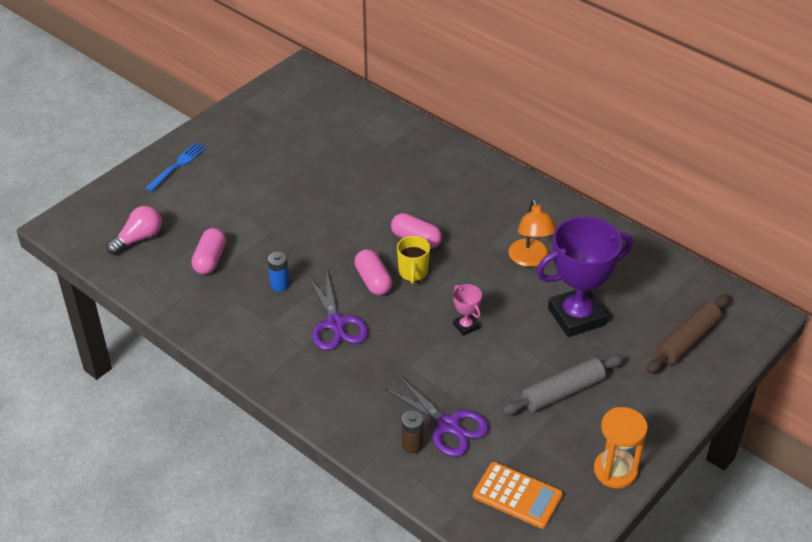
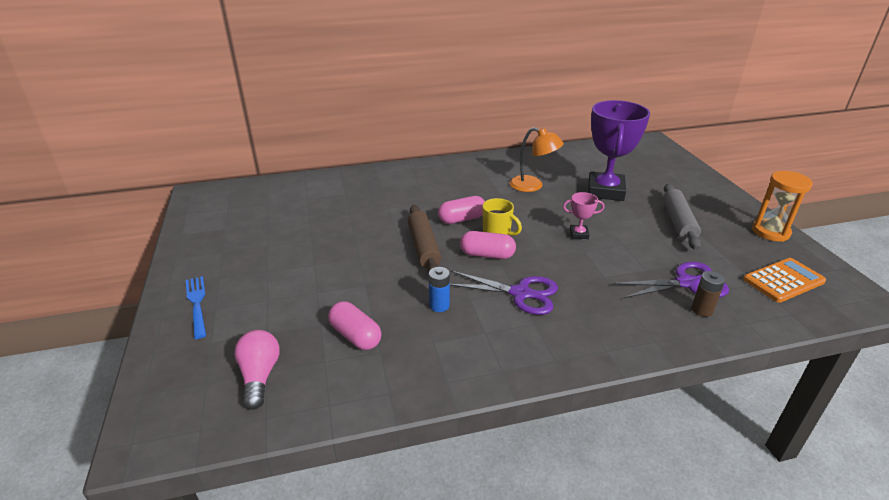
camera: 55 degrees left, 10 degrees down
(687, 340) = (657, 166): brown rolling pin -> brown rolling pin (423, 247)

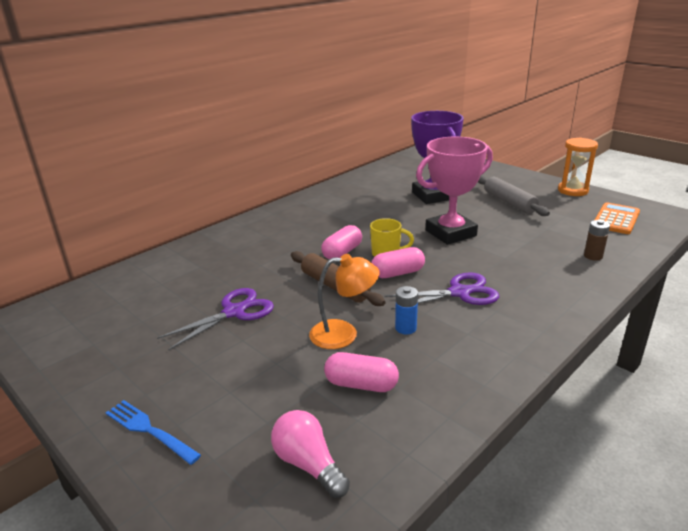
camera: 30 degrees left, 5 degrees down
(533, 186) = (372, 208): orange lamp -> orange lamp (344, 334)
(579, 234) = (450, 233): pink trophy -> pink trophy, size x2.31
(686, 283) = (563, 242): purple scissors -> purple scissors (234, 312)

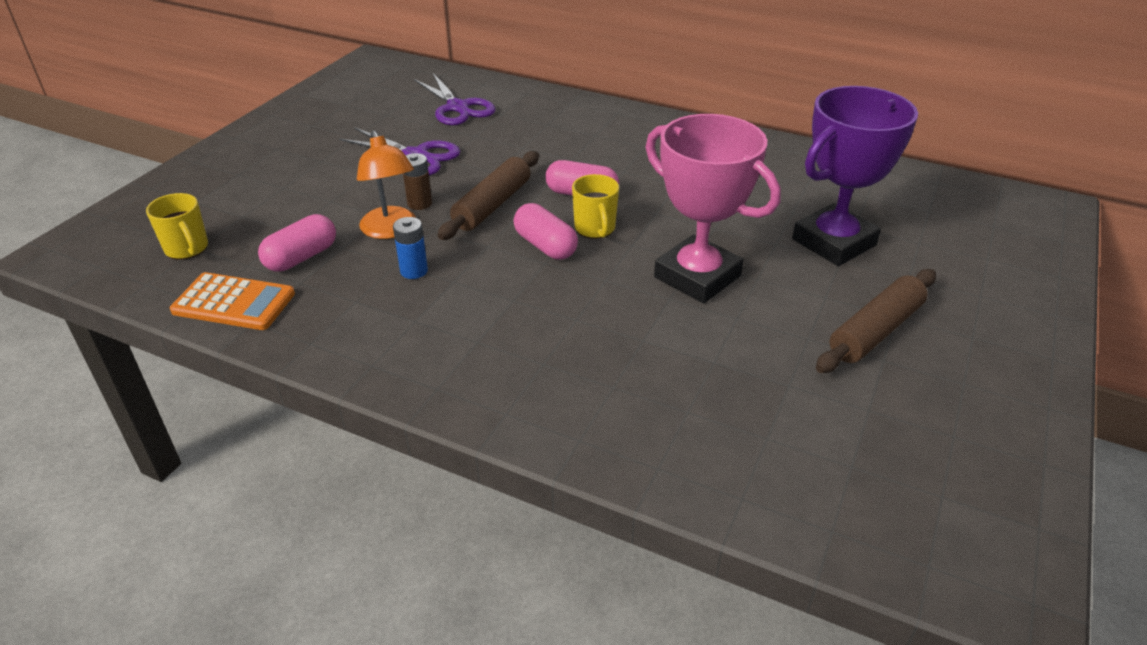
camera: 70 degrees right, 10 degrees up
(149, 430) = (230, 164): blue fork -> none
(308, 464) = (187, 249): pink light bulb -> yellow mug
(361, 384) = (301, 257): pink capsule -> pink capsule turned 45 degrees clockwise
(459, 293) = (513, 304): purple scissors -> purple scissors (457, 107)
(509, 202) = (875, 331): grey rolling pin -> brown rolling pin
(573, 190) = (1019, 420): orange hourglass -> none
(593, 256) = (703, 446): brown battery -> brown battery (419, 203)
(616, 219) = (905, 488): orange calculator -> orange calculator (234, 303)

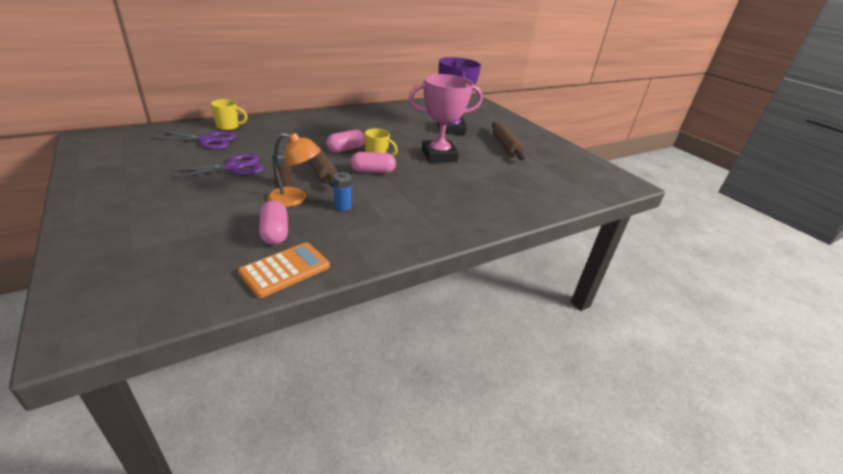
camera: 60 degrees left, 5 degrees down
(187, 249) = (189, 270): yellow mug -> yellow mug (228, 127)

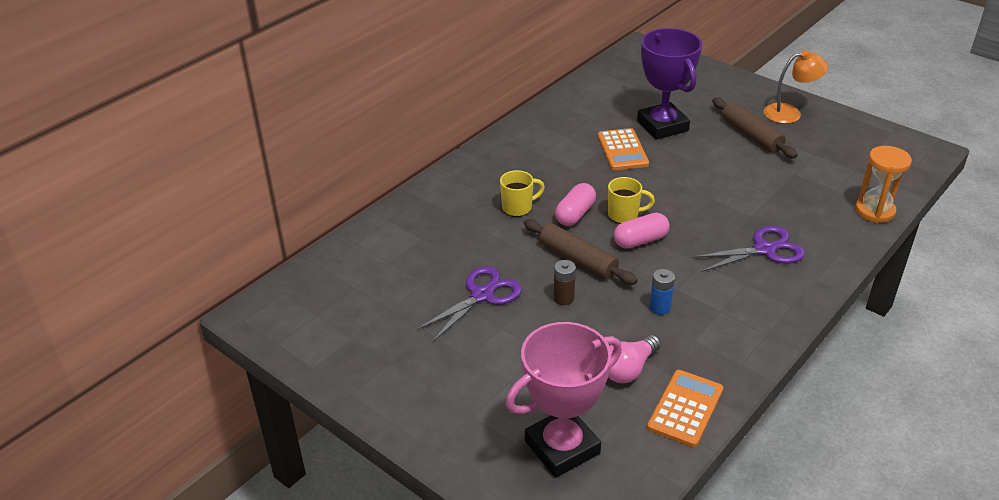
camera: 15 degrees left, 5 degrees up
(207, 140) = (398, 263): purple scissors -> purple scissors (764, 250)
(228, 127) = (393, 228): yellow mug -> yellow mug (518, 208)
(275, 232) = (629, 369): pink capsule -> pink light bulb
(295, 199) = (600, 316): orange lamp -> orange lamp (790, 113)
(412, 132) = (622, 150): none -> orange calculator
(439, 156) = (689, 183): pink trophy -> pink trophy (562, 447)
(561, 202) = (874, 211): none -> orange hourglass

